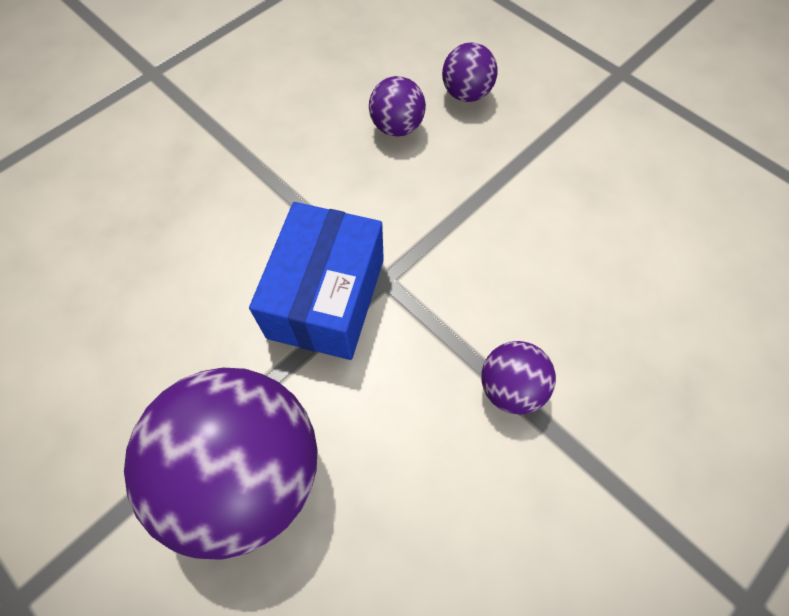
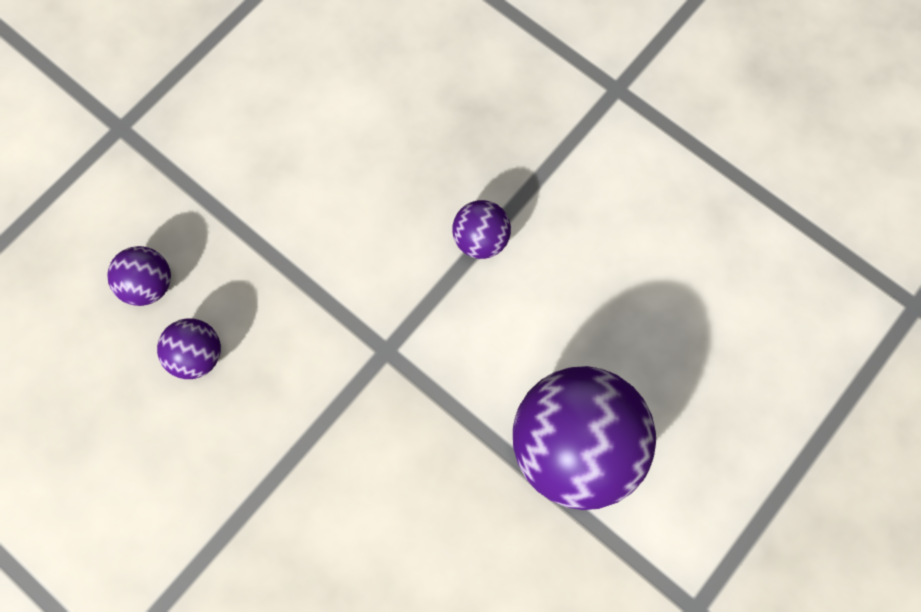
camera: 95 degrees left, 10 degrees up
(326, 297) = (409, 402): blue box -> none

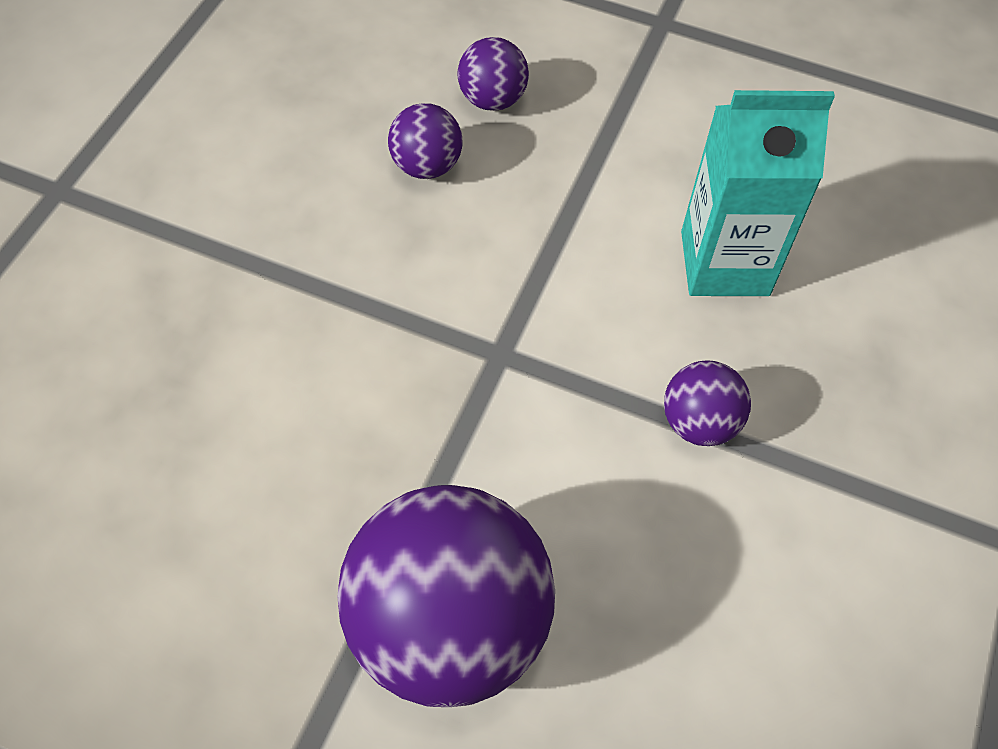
camera: 70 degrees right, 15 degrees down
(363, 173) = (724, 263): none -> turquoise carton

